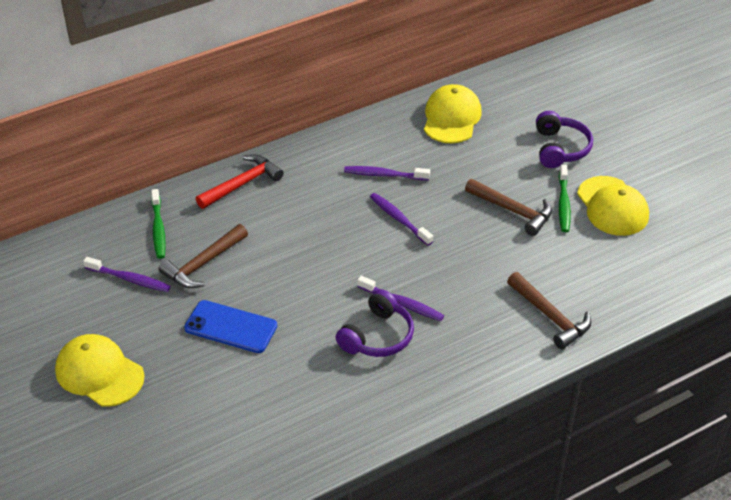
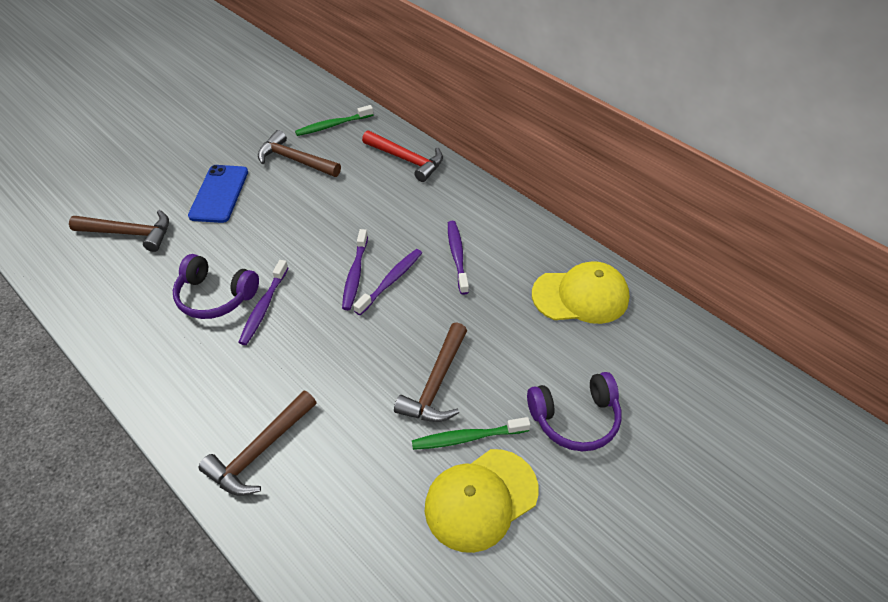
camera: 75 degrees right, 5 degrees up
(99, 373) = (163, 135): yellow cap -> none
(129, 279) = (269, 124): purple toothbrush -> purple toothbrush (355, 274)
(263, 401) = (130, 233): none -> brown hammer

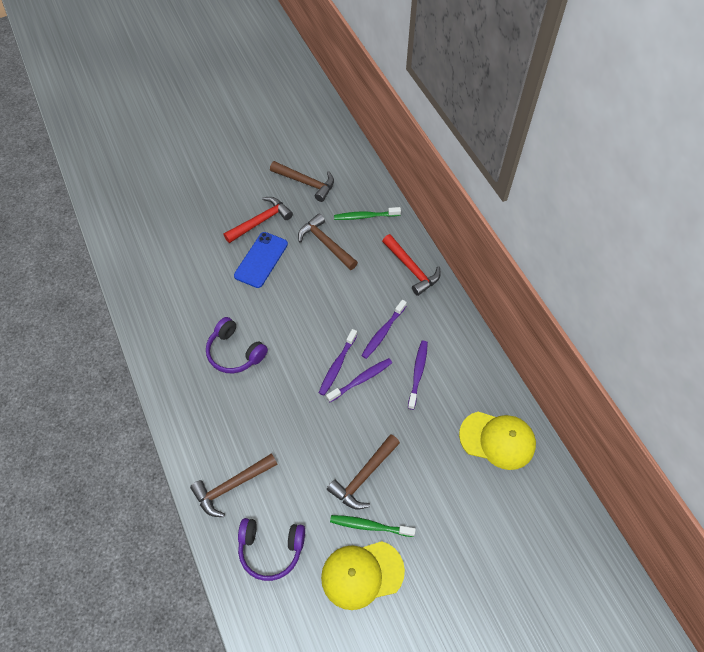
camera: 20 degrees right, 10 degrees up
(130, 233) = (190, 277): brown hammer -> brown hammer (306, 183)
(206, 157) = (261, 221): none -> red hammer
(264, 307) = (265, 373): purple toothbrush -> purple toothbrush (383, 332)
(575, 418) = (450, 538): purple headphones -> purple headphones (271, 549)

